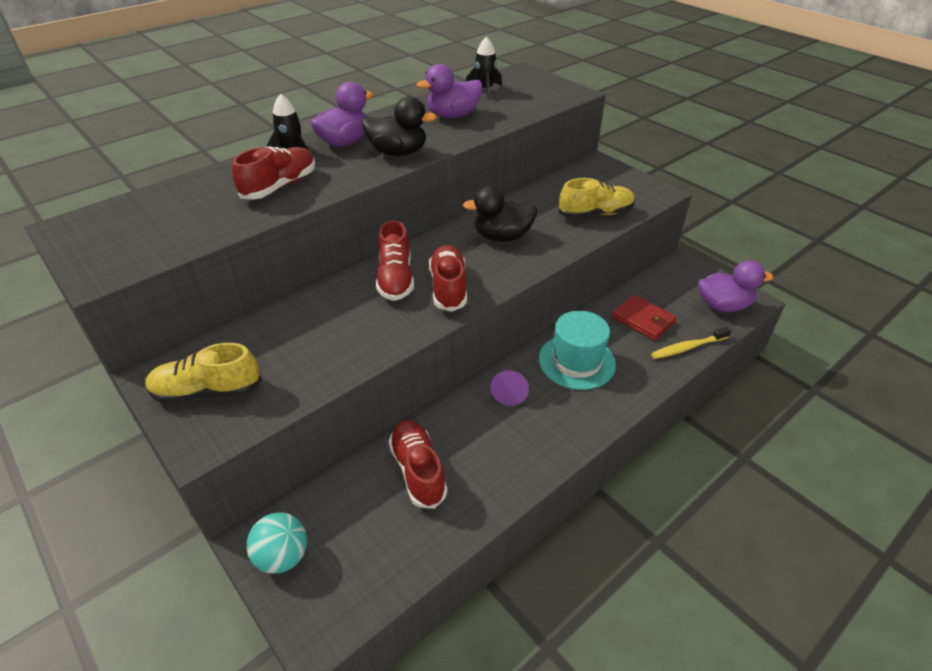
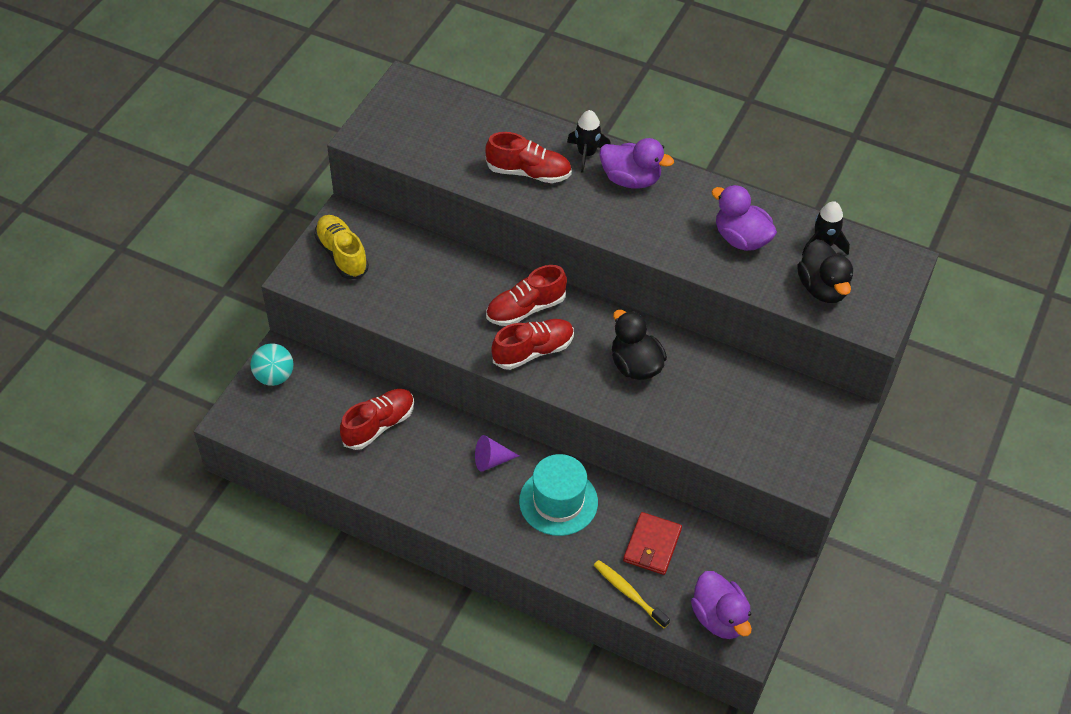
camera: 65 degrees right, 10 degrees up
(398, 152) = (635, 226): black duck -> black duck (822, 288)
(595, 214) = (726, 433): yellow shoe -> none

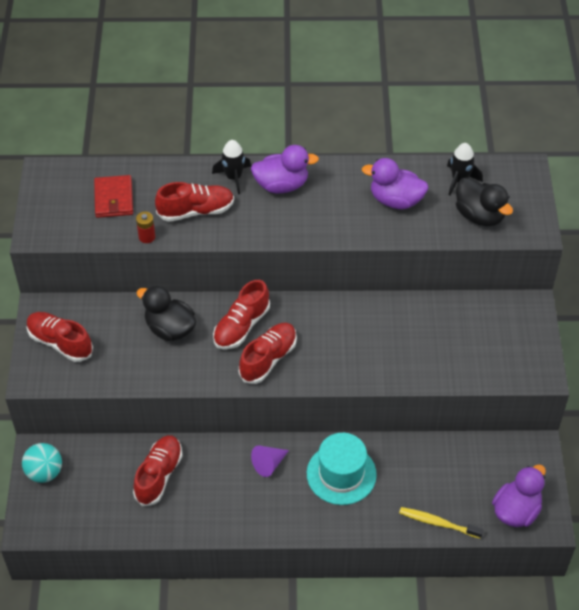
camera: 25 degrees left, 0 degrees up
(342, 254) = (60, 343): yellow shoe -> red shoe
(465, 179) = (147, 237): none -> red battery
(635, 365) = (355, 336): black duck -> black duck (170, 329)
(652, 545) = (433, 476): red wallet -> red wallet (114, 199)
(719, 618) = (516, 511): purple duck -> purple duck turned 90 degrees counterclockwise

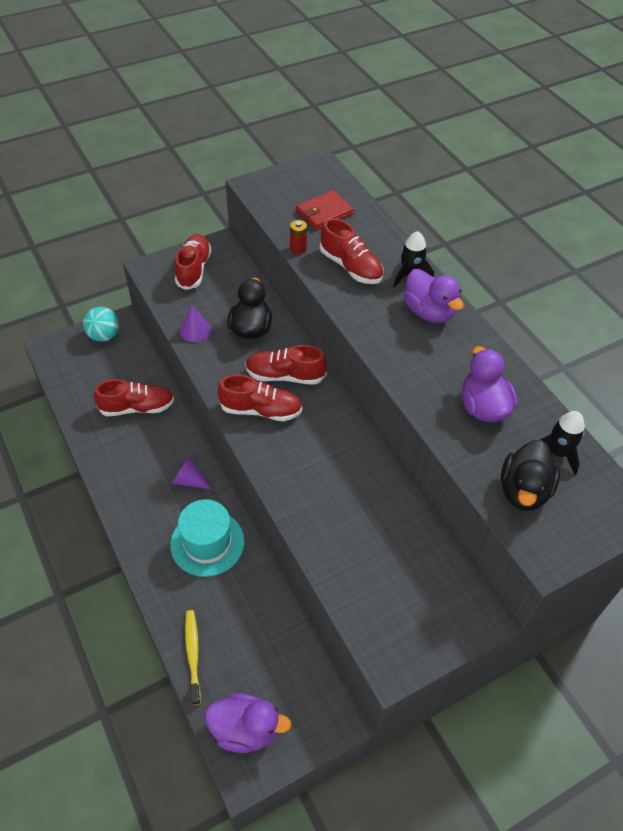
camera: 60 degrees right, 0 degrees up
(142, 371) = (195, 330): none -> purple cone

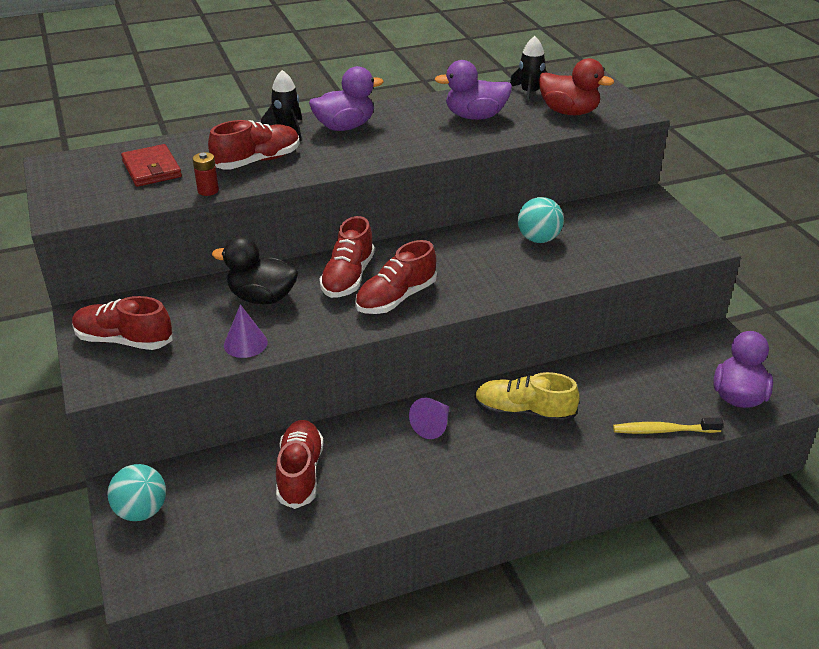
camera: 80 degrees left, 15 degrees down
(207, 543) = (524, 413): turquoise hat -> yellow shoe
(261, 410) = (396, 298): red shoe -> red shoe turned 150 degrees counterclockwise
(372, 510) = (538, 239): none -> turquoise ball
(523, 490) = (569, 112): black duck -> red duck

